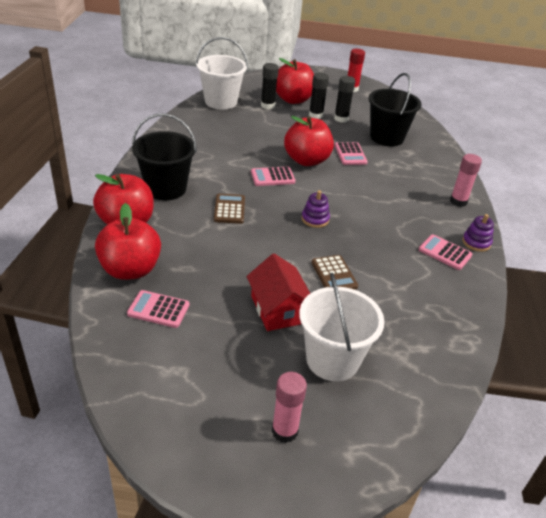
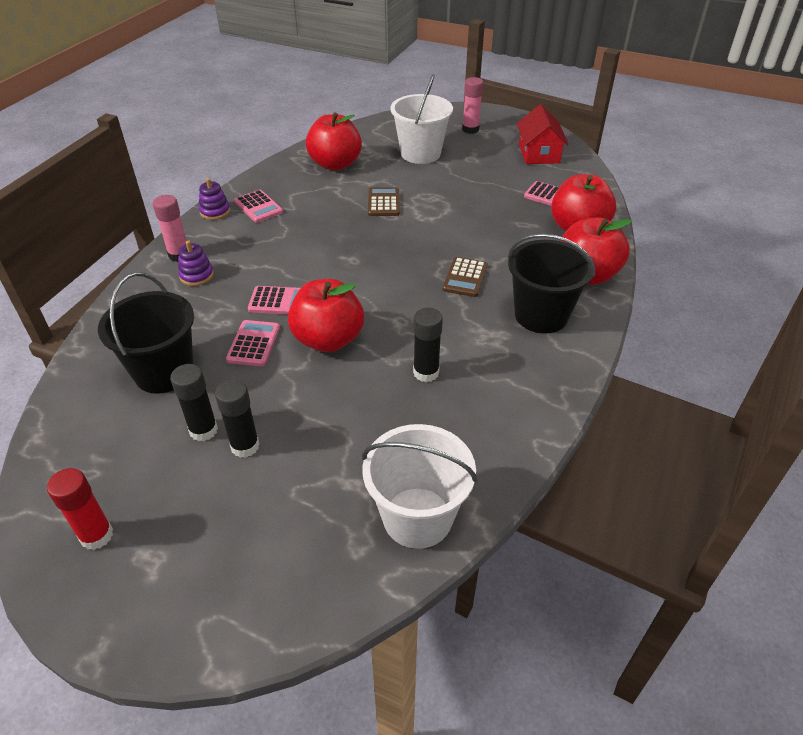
camera: 160 degrees left, 5 degrees up
(267, 105) = (323, 490): black glue stick -> black glue stick (426, 372)
(272, 177) = (392, 316): pink calculator -> pink calculator (279, 301)
(278, 309) = (447, 185): red house -> red house (538, 153)
(293, 100) = (258, 506): red apple -> red apple (335, 164)
(315, 219) = (369, 254): purple stacking toy -> purple stacking toy (196, 275)

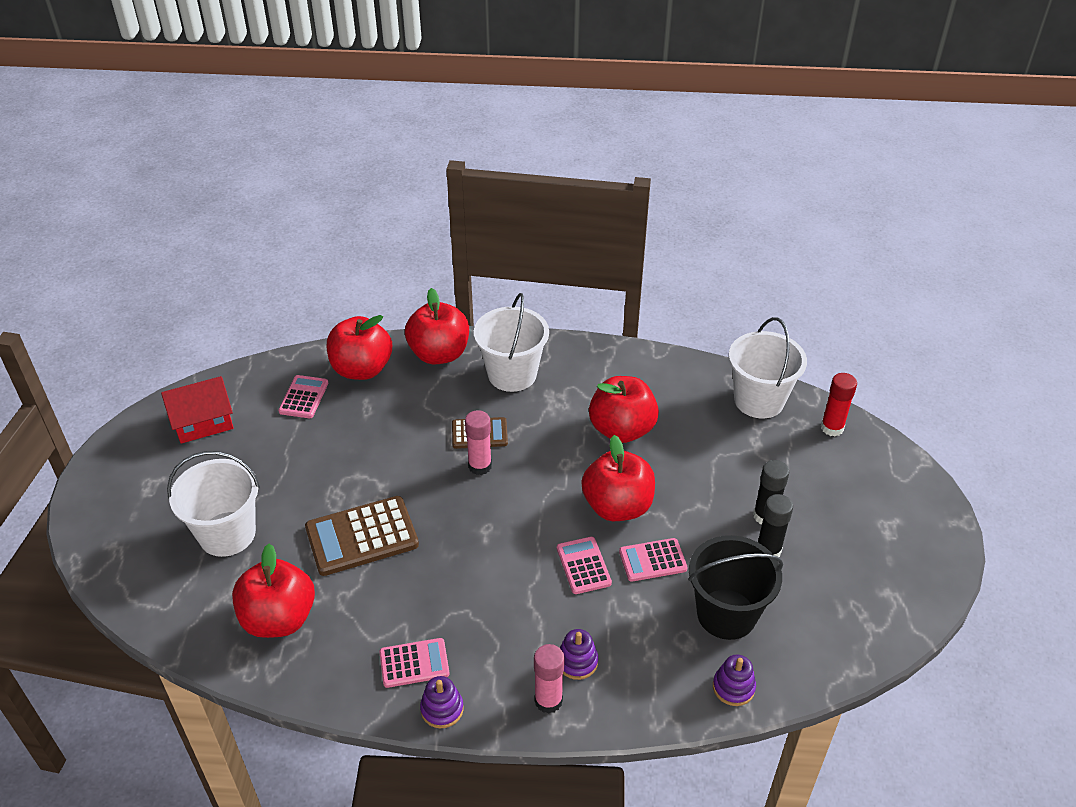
camera: 110 degrees left, 0 degrees up
(96, 535) = (896, 569): red glue stick -> red glue stick (832, 428)
(99, 351) = (733, 687): none -> purple stacking toy
(258, 207) = (414, 663): pink calculator -> pink calculator turned 45 degrees clockwise
(383, 202) = (362, 536): brown calculator -> brown calculator, size x1.70
(426, 372) = (622, 430): black glue stick -> red apple
(470, 129) = (146, 498): pink glue stick -> pink glue stick (480, 466)
(541, 315) = (512, 374): black bucket -> white bucket

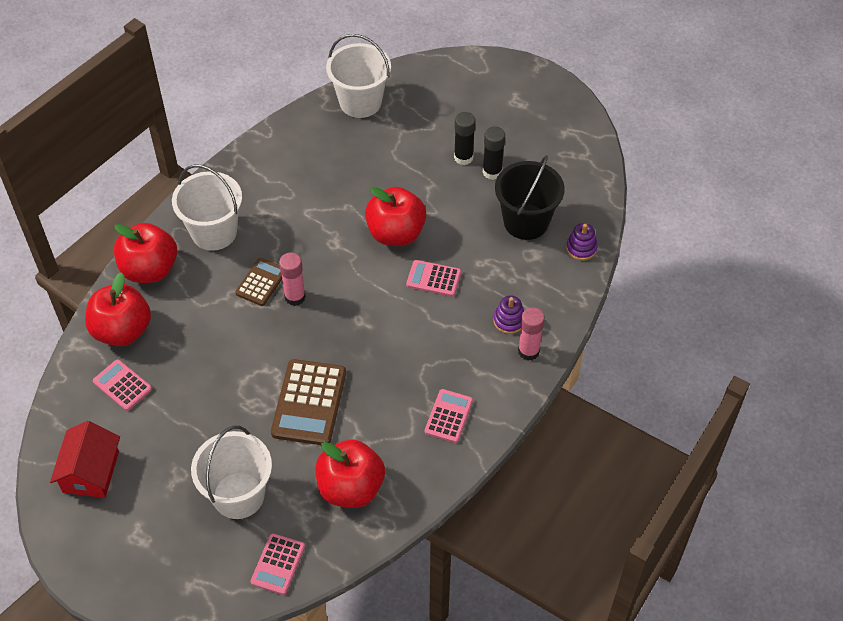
camera: 60 degrees left, 10 degrees up
(442, 709) = (497, 415): purple stacking toy -> none
(622, 430) = (326, 194): red apple -> none
(652, 560) = (456, 238): pink calculator -> pink calculator (278, 564)
(832, 428) = (416, 79): red glue stick -> none

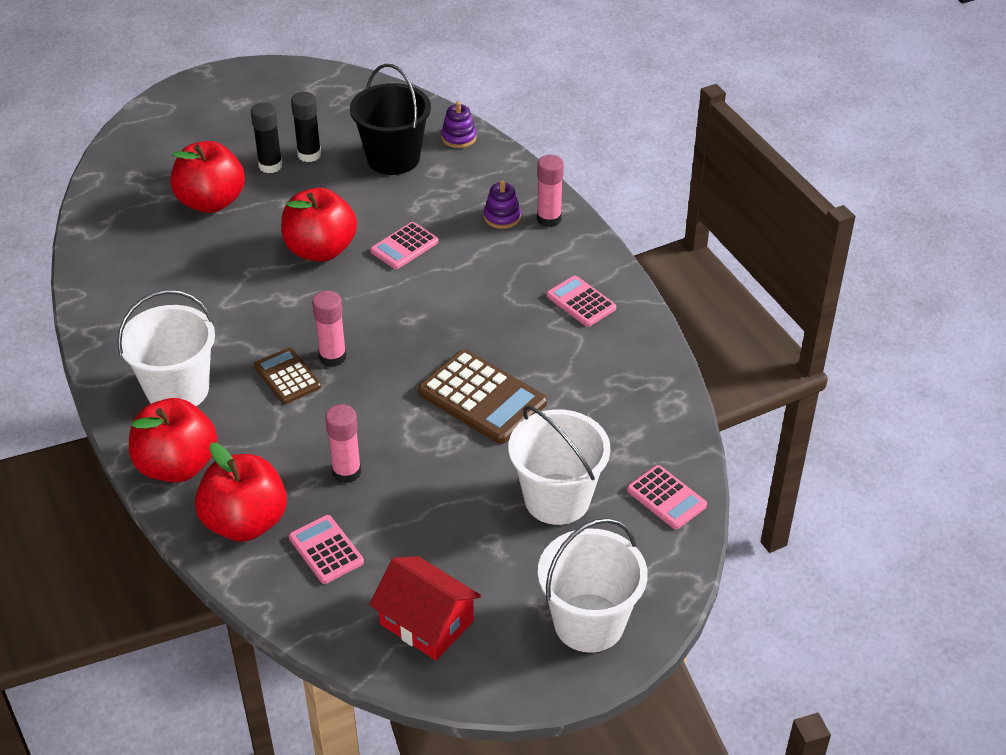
camera: 60 degrees left, 10 degrees down
(122, 385) = (326, 550): pink calculator -> pink calculator turned 75 degrees clockwise
(194, 361) = (346, 472): none -> pink glue stick
(351, 488) = (613, 406): red apple -> red apple (211, 202)
(360, 102) = (115, 207): white bucket -> white bucket (589, 623)

